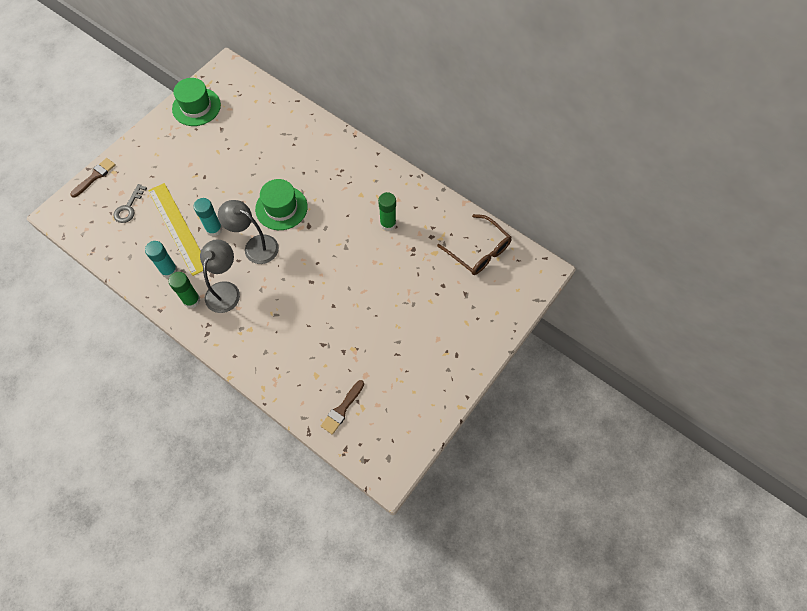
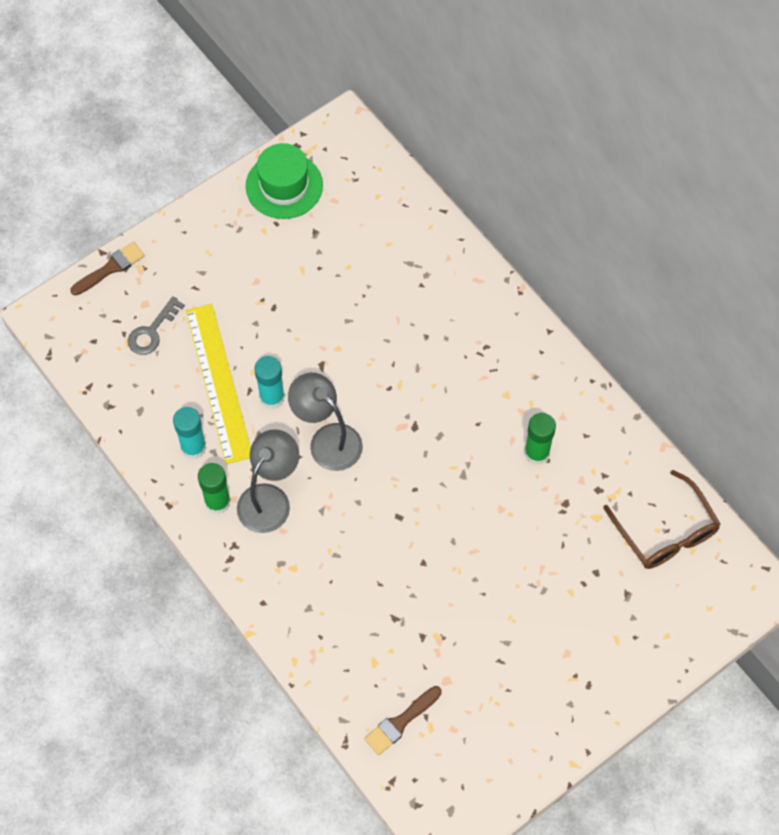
camera: 15 degrees right, 0 degrees up
(281, 208) = (380, 387): green hat -> none

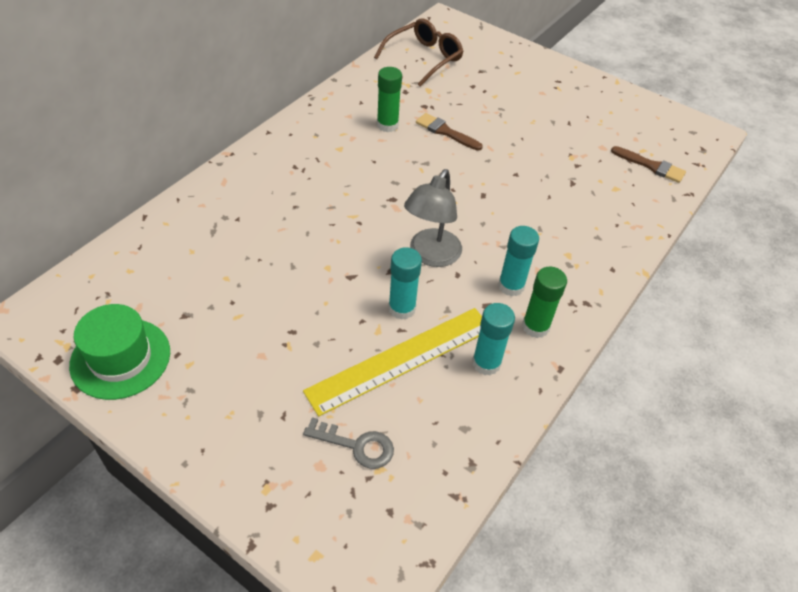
camera: 110 degrees left, 15 degrees down
(110, 268) = (275, 525): brown brush -> brown brush (445, 132)
(270, 498) = (511, 286): grey lamp -> turquoise glue stick

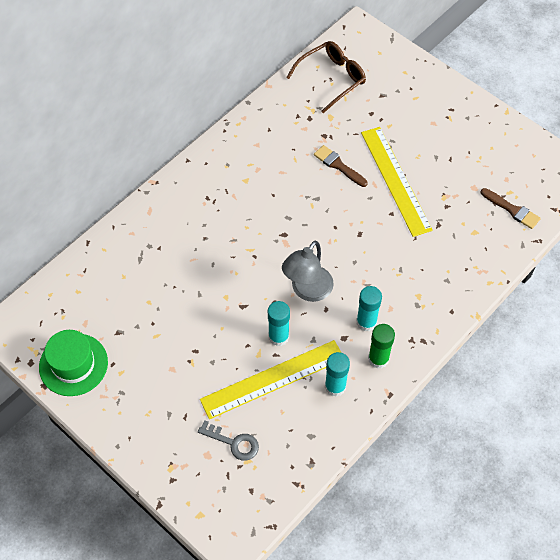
camera: 10 degrees right, 10 degrees up
(387, 125) = (289, 156): green glue stick -> none
(513, 143) = (395, 180): none -> yellow ruler

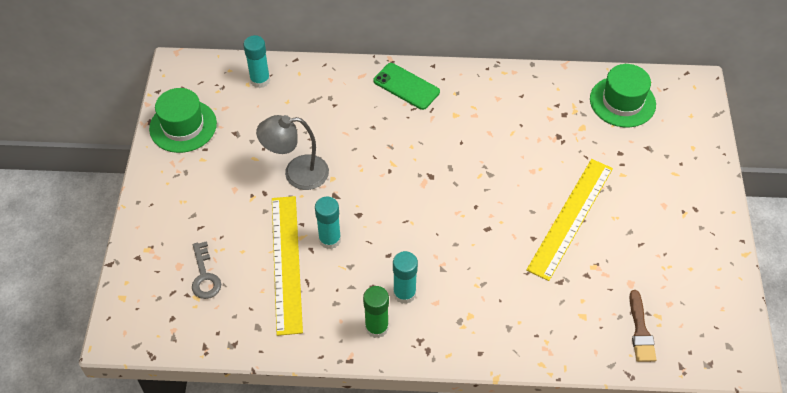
camera: 50 degrees right, 5 degrees down
(189, 190) = (406, 86): none -> green phone
(273, 379) = (286, 263): yellow ruler -> yellow ruler turned 60 degrees clockwise
(307, 291) = (393, 229): grey lamp -> grey lamp (297, 173)
(332, 79) = (622, 102): brown glasses -> green hat
(335, 386) = (320, 313): turquoise glue stick -> turquoise glue stick (260, 80)
(338, 165) = (539, 166): brown brush -> none

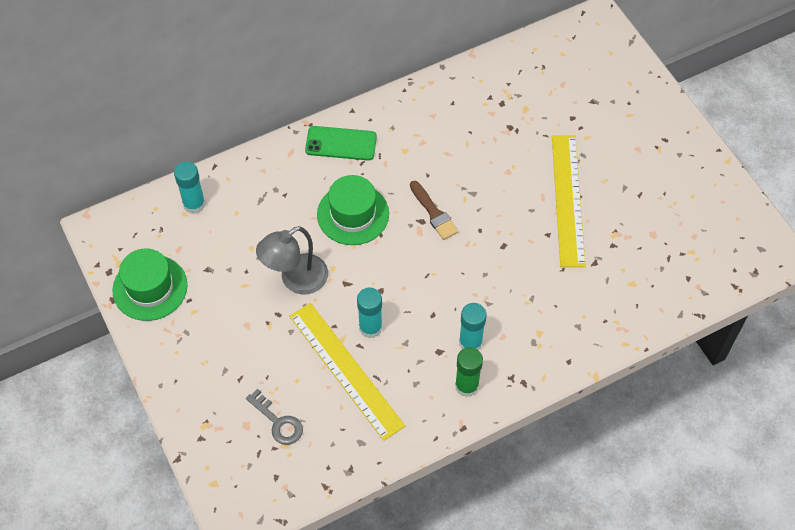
camera: 30 degrees left, 5 degrees up
(622, 102) = (545, 67): green hat -> green hat (353, 214)
(640, 331) = (686, 272): brown brush -> brown brush (434, 213)

